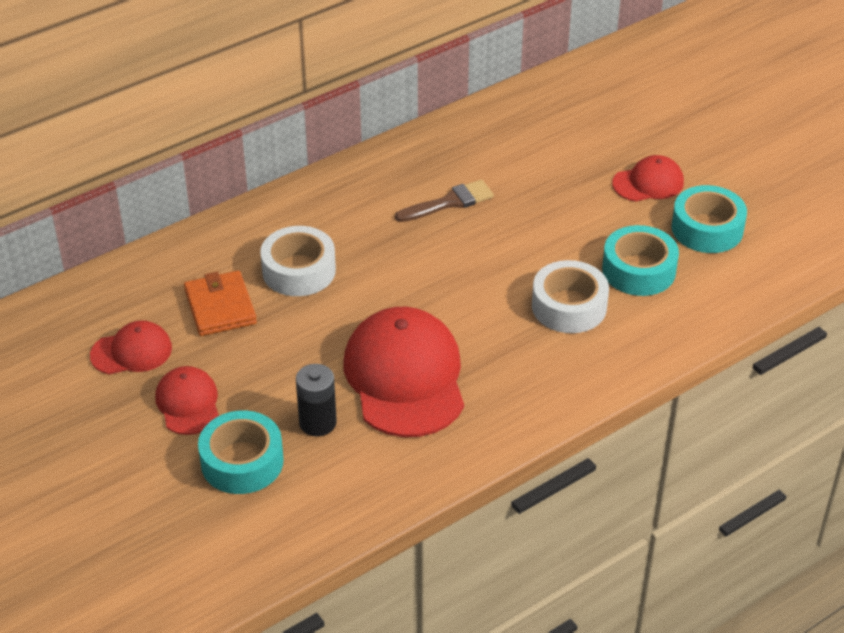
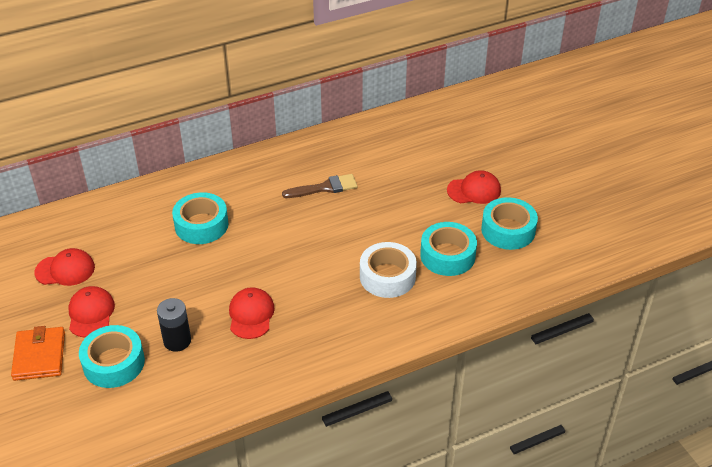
camera: 10 degrees right, 0 degrees up
(220, 307) = (138, 245): orange wallet -> orange wallet (39, 356)
(299, 270) = (201, 225): white tape -> turquoise tape
(405, 377) = (251, 315): red cap -> red cap, size x0.52

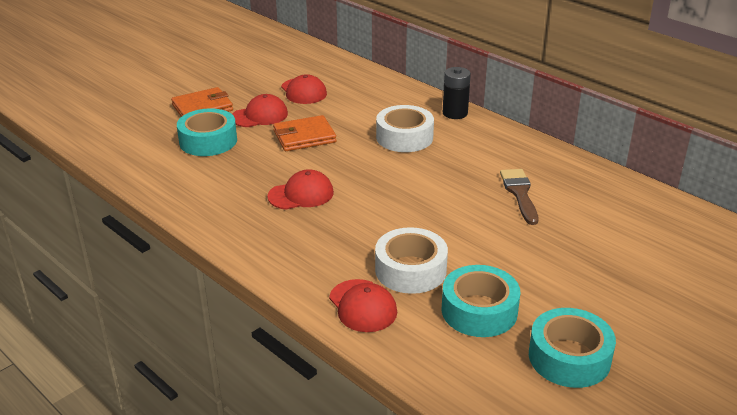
camera: 70 degrees right, 10 degrees down
(155, 290) = (304, 137): none -> orange wallet
(177, 341) = (248, 164): black battery -> black battery (455, 113)
(201, 225) = (404, 137): turquoise tape -> white tape
(324, 188) = (520, 193): brown brush -> brown brush turned 150 degrees counterclockwise
(474, 190) = (620, 309): red cap -> red cap (362, 306)

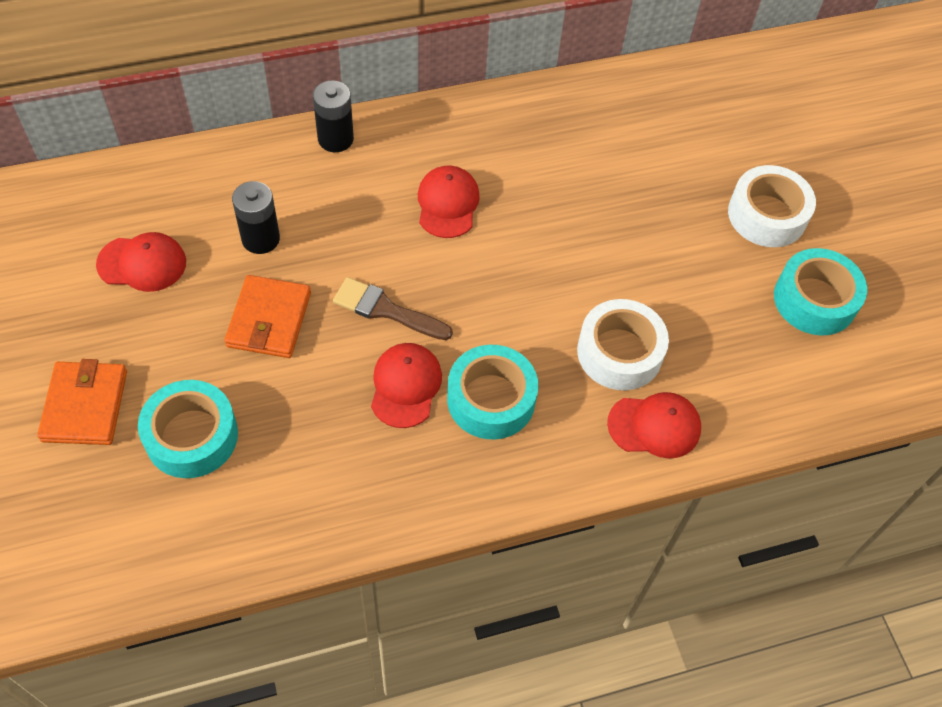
camera: 65 degrees left, 25 degrees up
(260, 116) = (169, 345): red cap -> red cap (447, 204)
(356, 116) = (260, 239): none -> black battery
(404, 137) = (353, 217): white tape -> white tape (767, 215)
(479, 310) = (716, 330): turquoise tape -> turquoise tape (491, 399)
(520, 193) = (545, 181): brown brush -> brown brush (386, 310)

